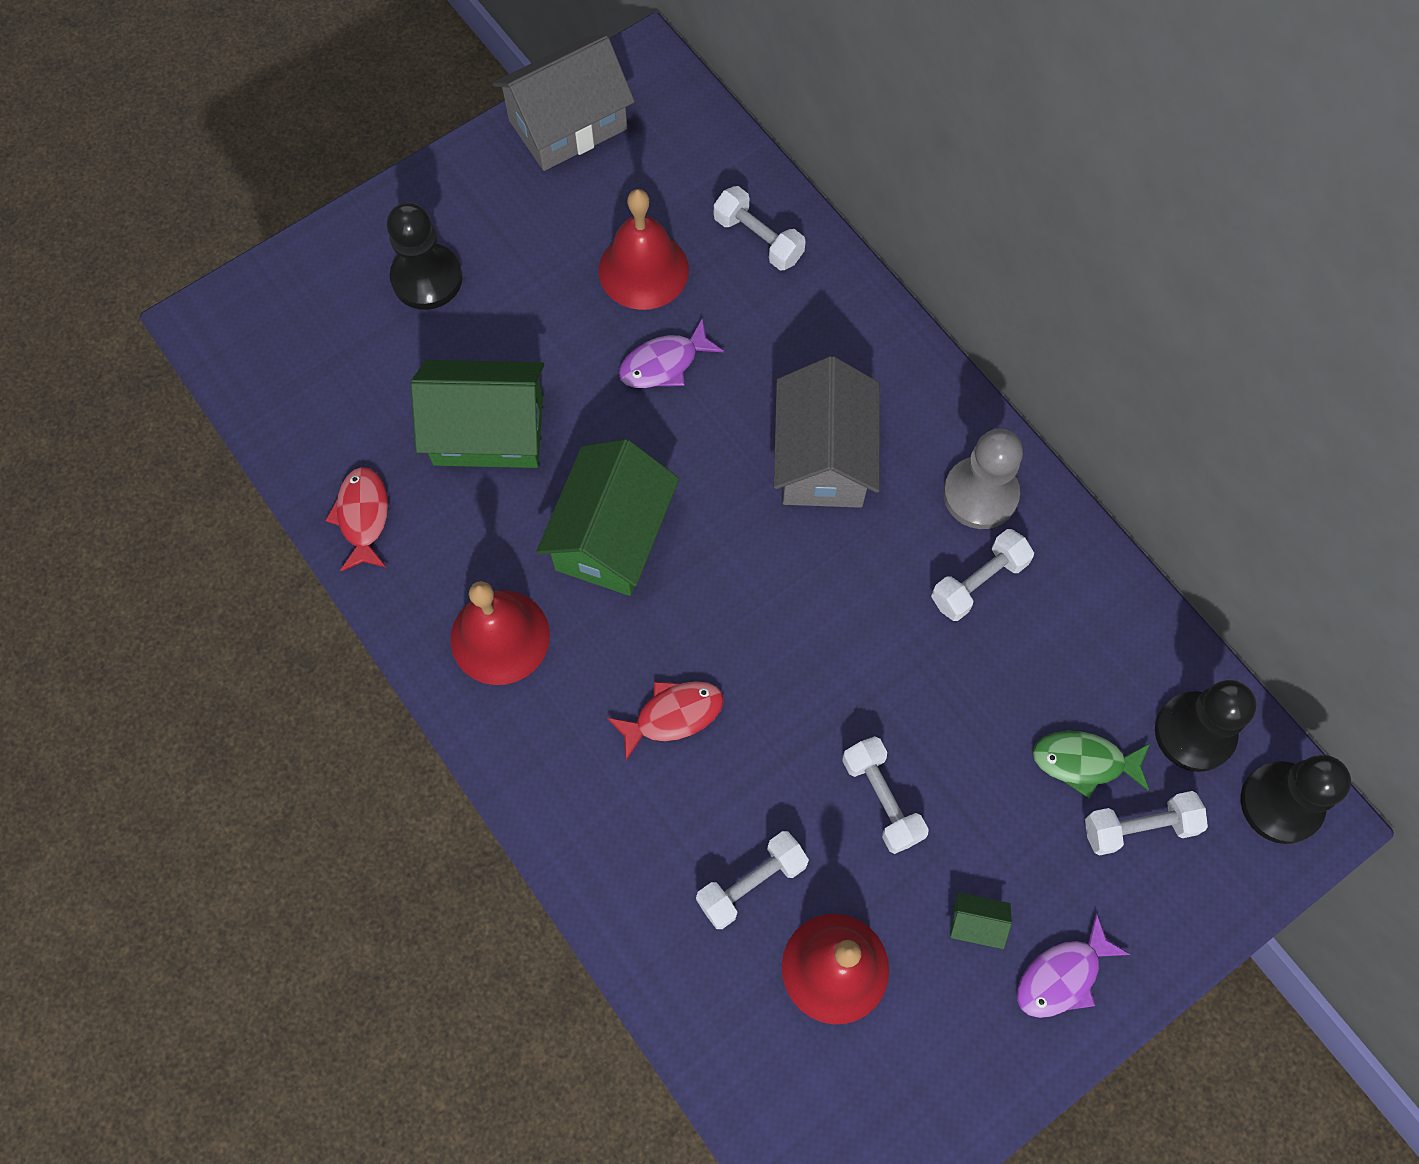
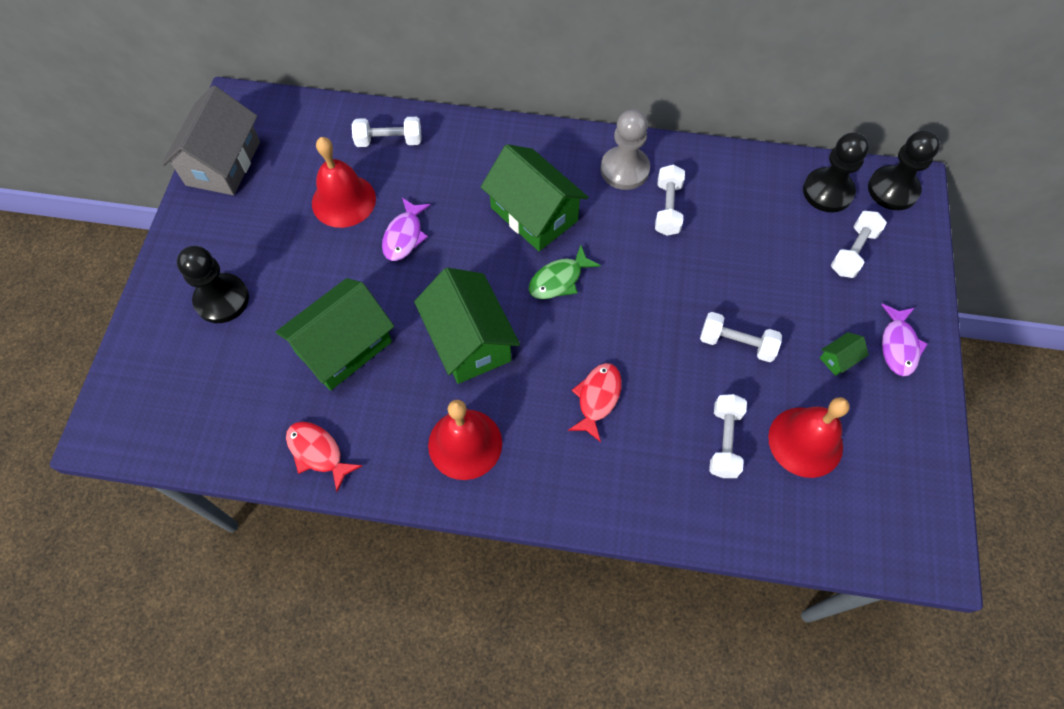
camera: 45 degrees left, 5 degrees down
(823, 458) = (534, 214): grey house -> green house
(1084, 762) = (800, 245): green fish -> green fish (559, 279)

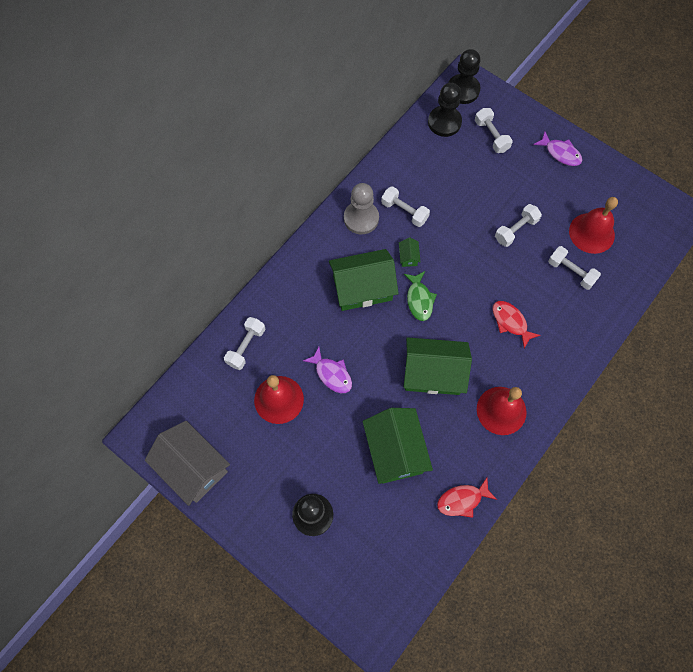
camera: 60 degrees left, 5 degrees up
(839, 359) = (553, 186): green house -> green house (408, 257)

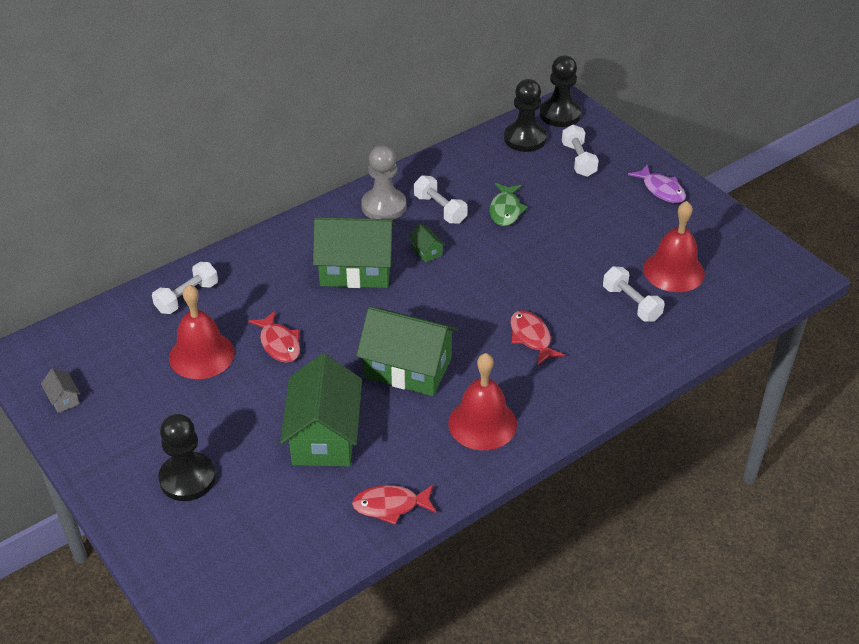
camera: 15 degrees right, 25 degrees down
(193, 467) = (63, 399): grey house -> grey house, size x0.40
(331, 374) = (279, 343): purple fish -> red fish
(408, 257) = (426, 251): green house -> green house turned 45 degrees counterclockwise
(419, 299) = (422, 294): green fish -> green fish (505, 210)
(516, 230) = (574, 251): white dumbbell -> none

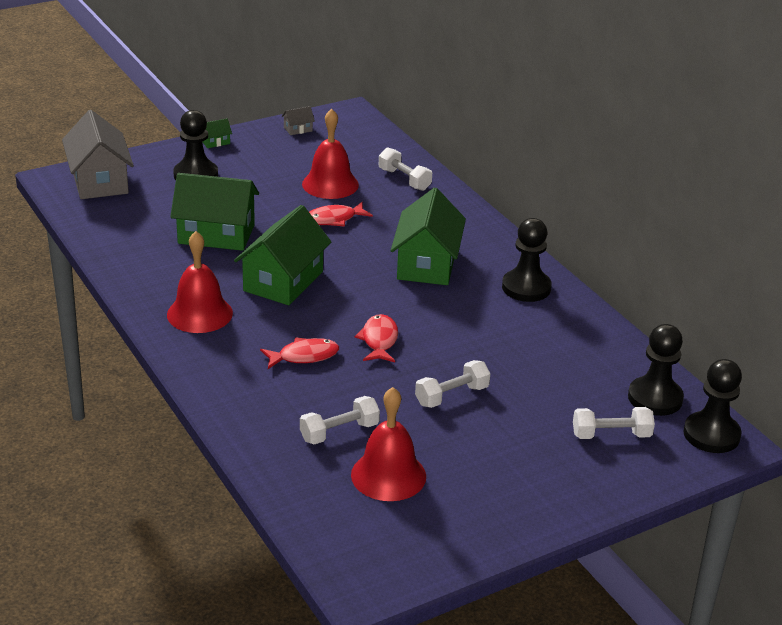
camera: 95 degrees right, 10 degrees down
(209, 575) = (99, 181): none -> grey house
(384, 206) = (526, 288): grey pawn -> black pawn
(390, 506) = (127, 259): red fish -> red fish (379, 340)
(426, 251) = (449, 307): green house -> green house (215, 142)
(440, 209) = (518, 322): white dumbbell -> white dumbbell (451, 396)
(505, 210) = (514, 366): green fish -> none
(661, 190) = (547, 495): purple fish -> none

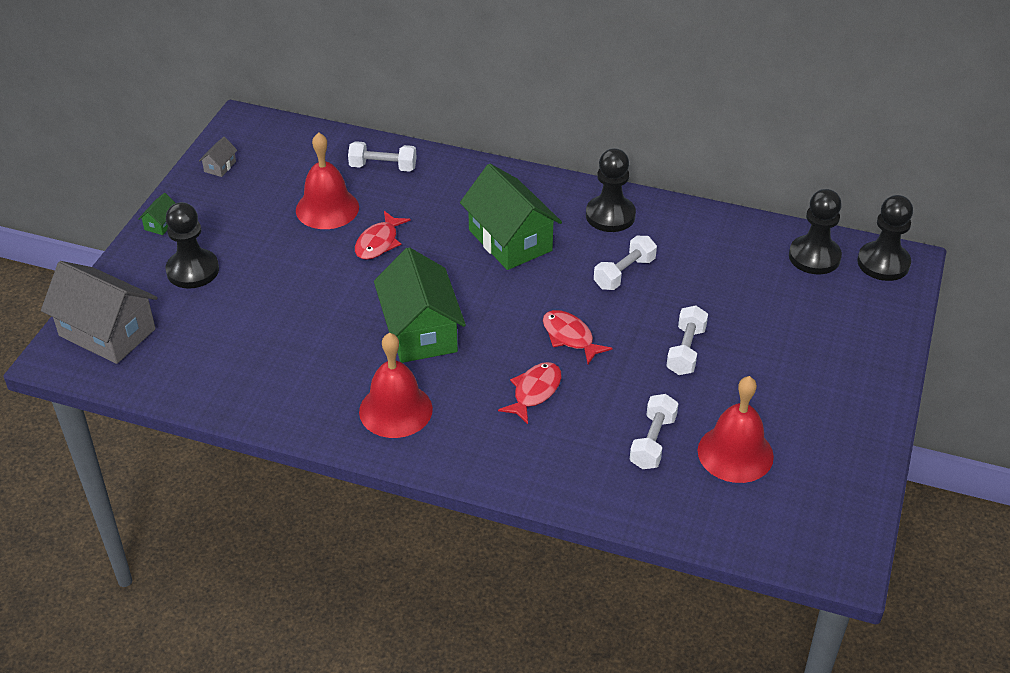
camera: 40 degrees left, 10 degrees up
(216, 234) = (298, 321): green house -> none
(611, 435) = (827, 308): white dumbbell -> white dumbbell (624, 273)

